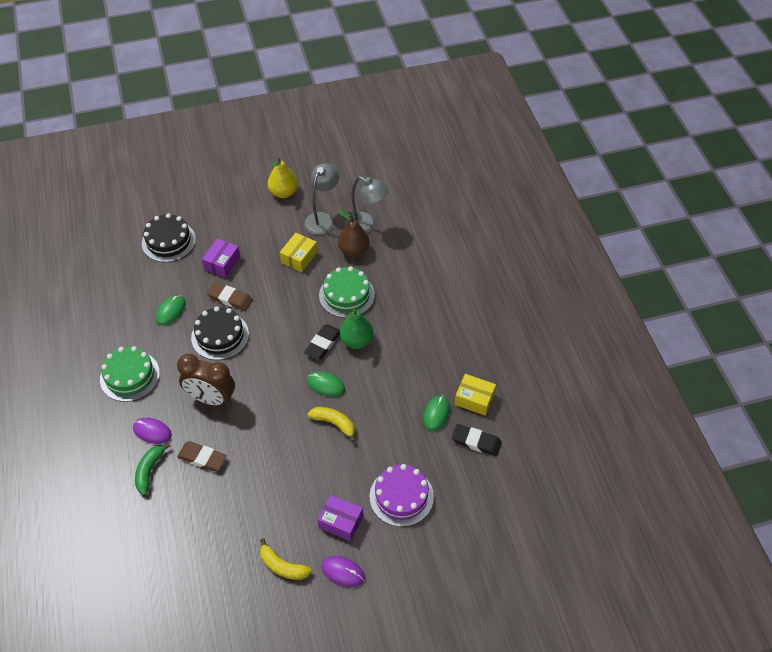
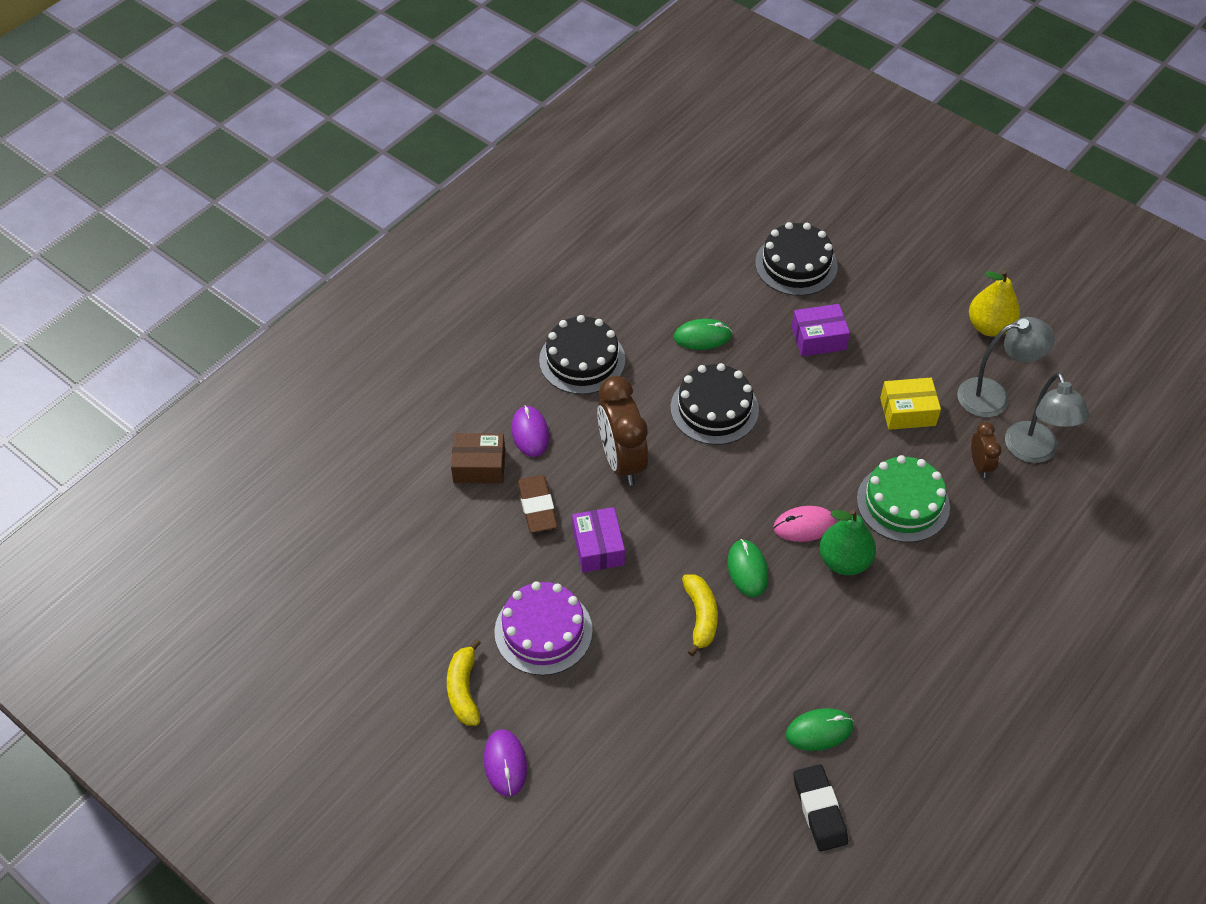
camera: 55 degrees right, 0 degrees up
(130, 376) = (582, 360): green cake -> black cake
(149, 471) = (479, 466): green banana -> brown box
(230, 298) = (776, 382): brown eraser -> none
(323, 344) = (804, 525): black eraser -> pink mouse
(341, 522) = (570, 716): purple box -> purple box (598, 547)
(354, 250) = (980, 464): brown pear -> brown clock
(401, 496) = (661, 765): purple cake -> purple cake (543, 631)
(474, 399) = (884, 765): yellow box -> none

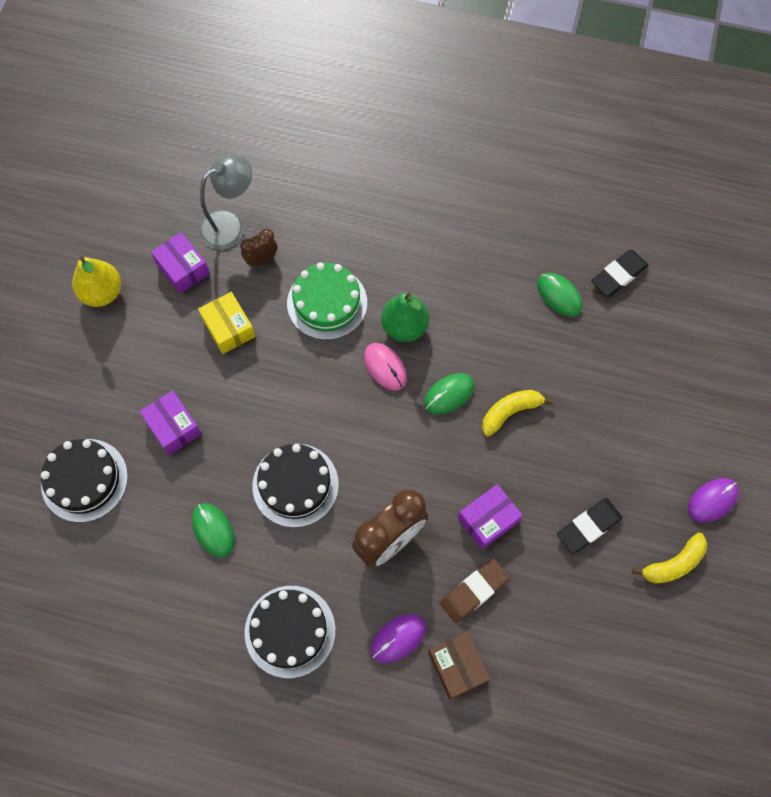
camera: 115 degrees left, 15 degrees up
(543, 631) = (588, 527): purple cake -> black eraser
(994, 396) = (183, 268): grey lamp -> purple box

